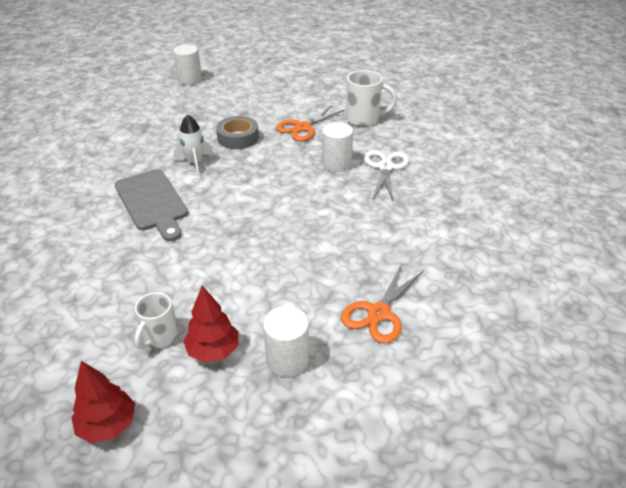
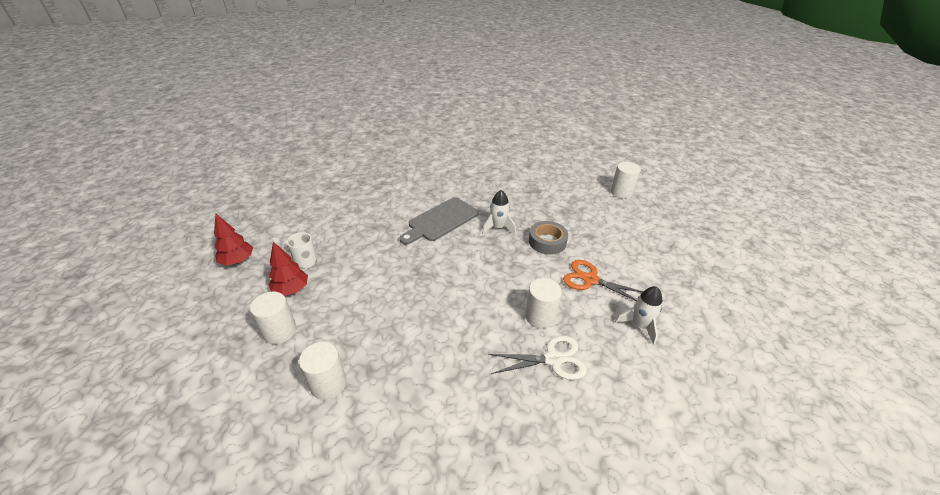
camera: 75 degrees right, 0 degrees up
(364, 119) = (639, 326): white mug -> white rocket
(379, 313) = (328, 384): orange scissors -> white cylinder

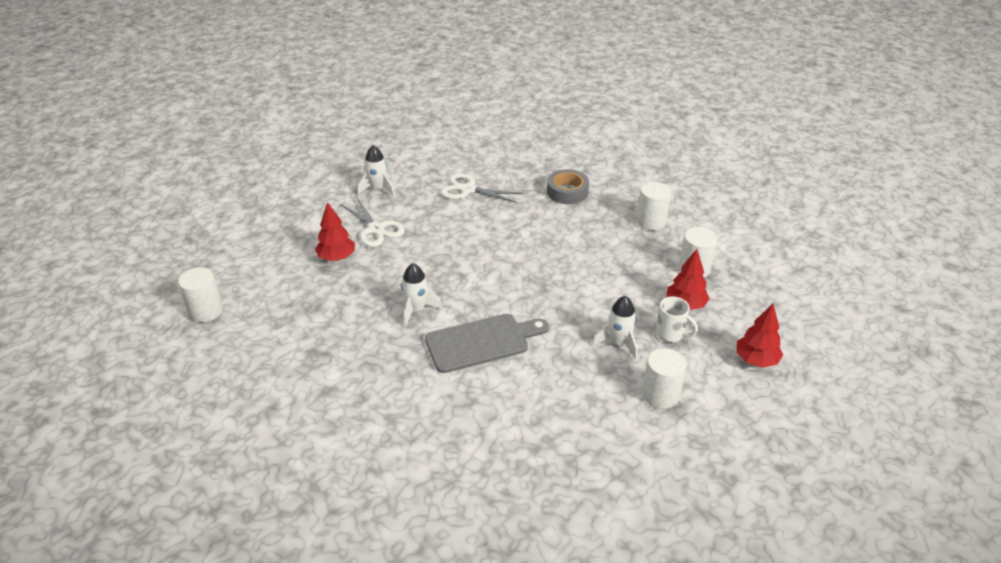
camera: 155 degrees left, 0 degrees up
(345, 245) = (618, 343): none -> white rocket
(540, 316) = (452, 216): white cylinder -> white cylinder (660, 395)
(547, 242) = (377, 276): grey tape -> grey tape (567, 192)
(590, 246) = (336, 257): none -> red tree
(590, 280) = (376, 229): orange scissors -> white scissors

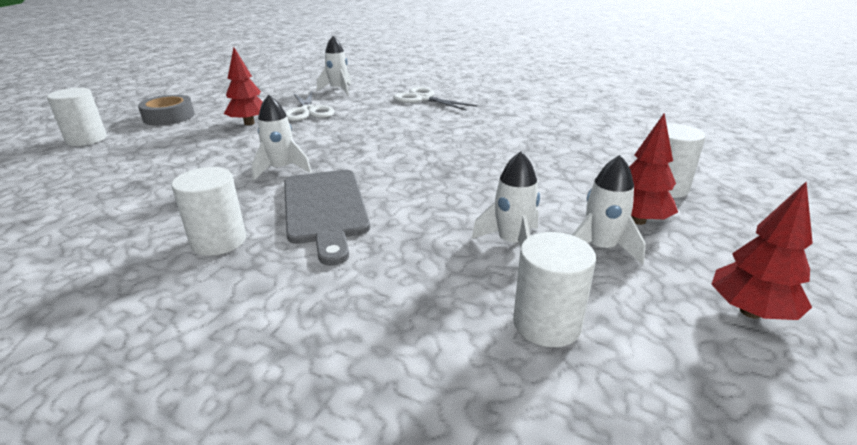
camera: 20 degrees right, 10 degrees down
(481, 342) = (325, 208): grey cutting board -> grey cutting board turned 75 degrees clockwise
(567, 192) = (528, 111): grey tape -> grey tape (169, 117)
(651, 221) = (619, 141): white cylinder -> white cylinder (219, 241)
(670, 334) = (600, 248): white mug -> white rocket

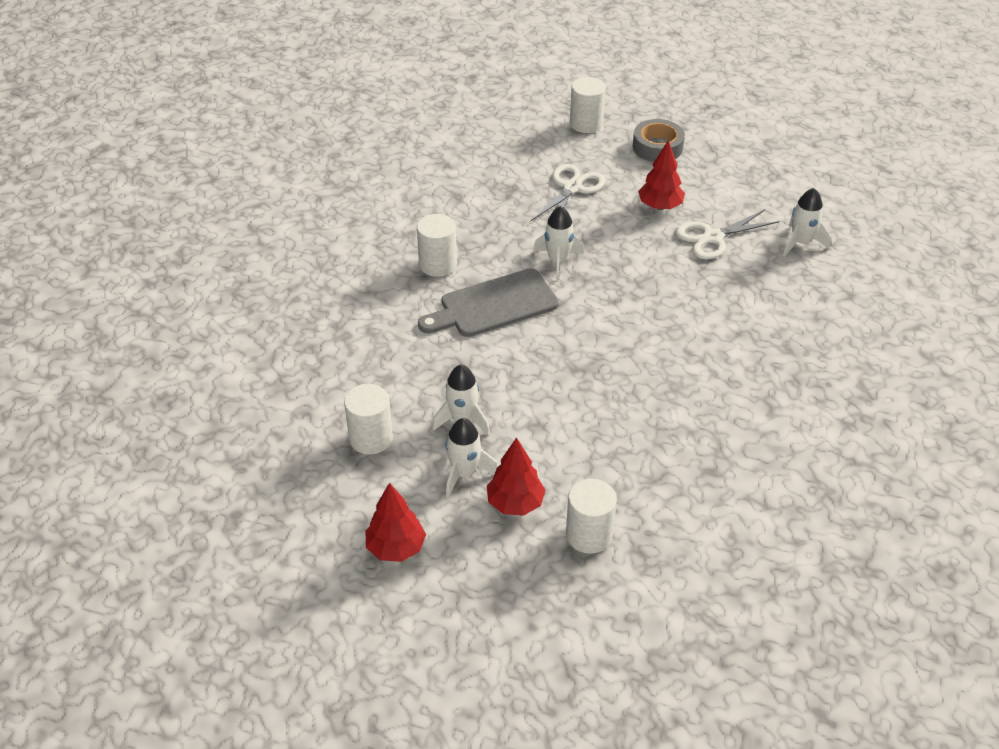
camera: 80 degrees right, 15 degrees up
(423, 99) = (798, 325): white scissors -> white scissors (571, 188)

